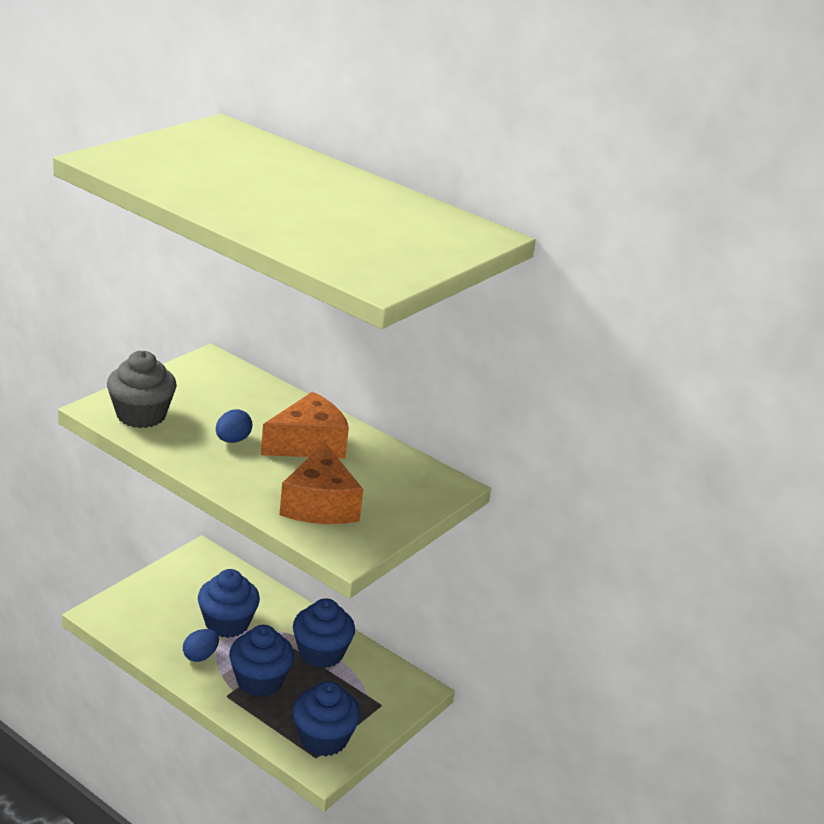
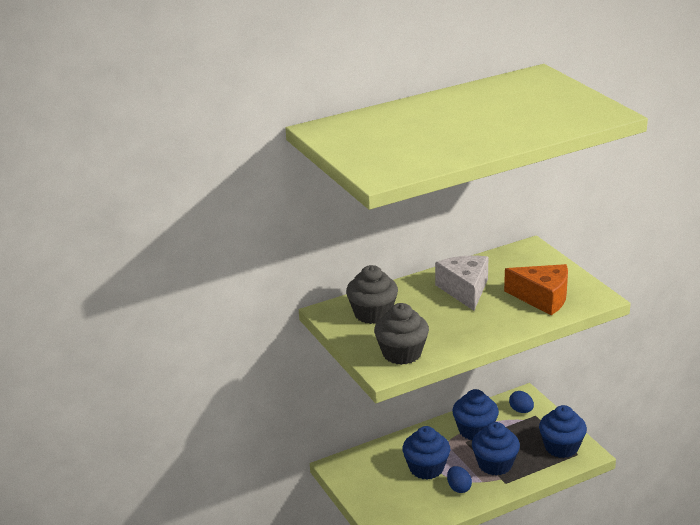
camera: 60 degrees left, 0 degrees up
(220, 387) = (372, 314): none -> grey cupcake
(232, 440) = (450, 319): blue egg -> blue egg (521, 410)
(308, 444) = (465, 290): orange cheese -> white cheese

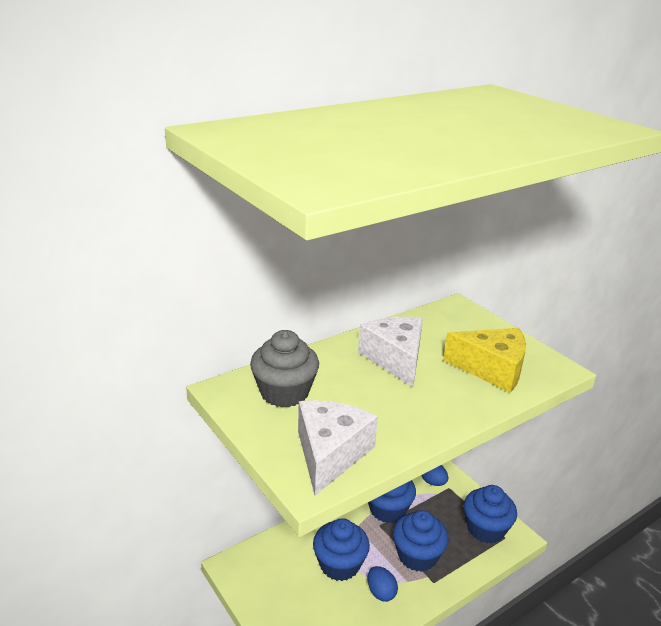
camera: 10 degrees left, 0 degrees up
(402, 353) = (330, 454): grey cupcake -> white cheese
(542, 298) = (492, 369): orange cheese -> yellow cheese

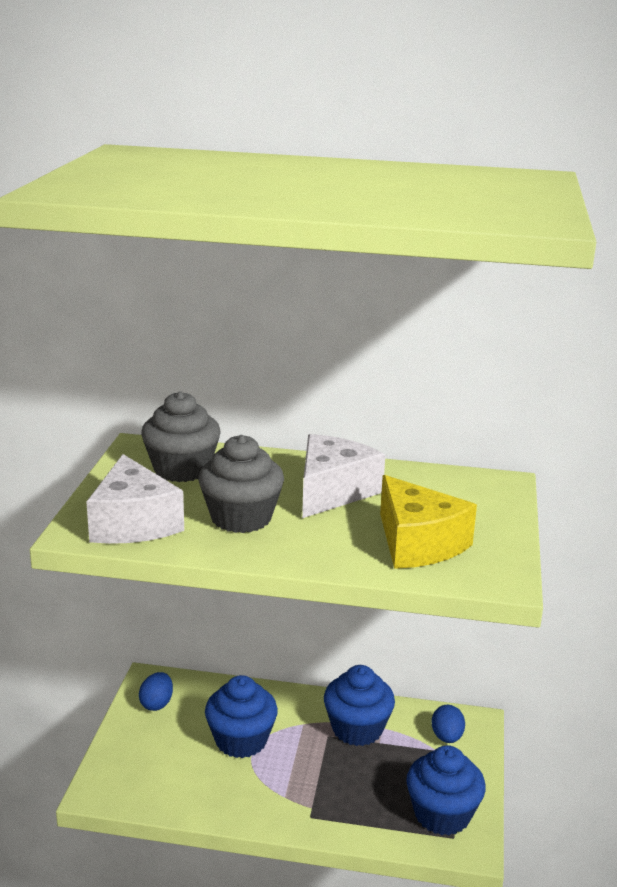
camera: 45 degrees right, 5 degrees down
(330, 454) = (133, 523): white cheese -> white cheese turned 105 degrees clockwise
(381, 592) = (246, 787): blue egg -> blue egg (157, 704)
(383, 408) = (241, 518): none -> grey cupcake
(417, 555) = (327, 785): blue cupcake -> none

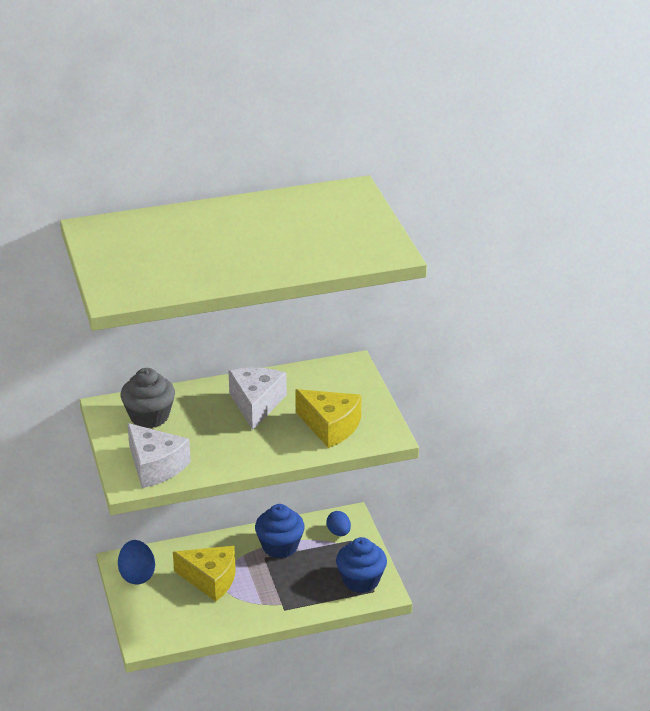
camera: 25 degrees left, 10 degrees up
(157, 704) = (137, 575): blue egg -> blue egg, size x1.56
(241, 518) = (216, 441): grey cupcake -> none
(241, 740) = (211, 579): blue cupcake -> yellow cheese

